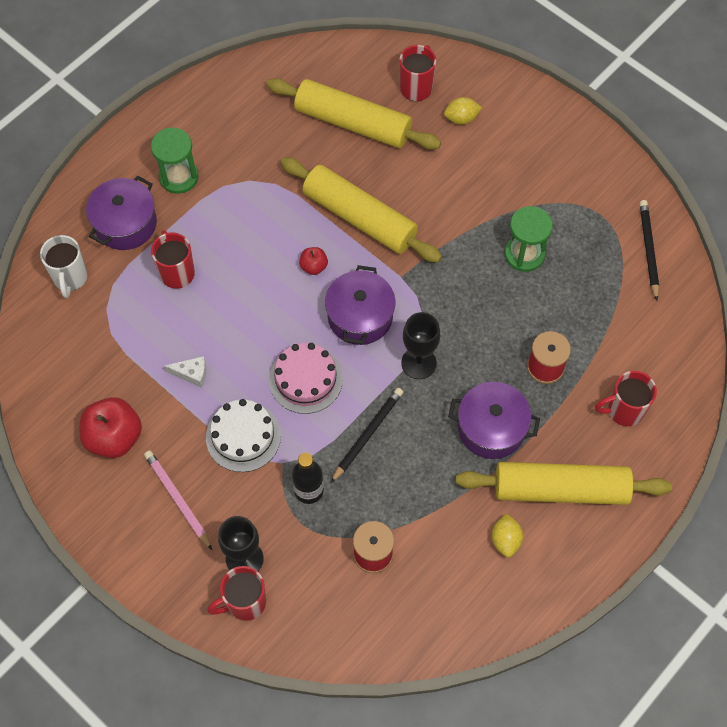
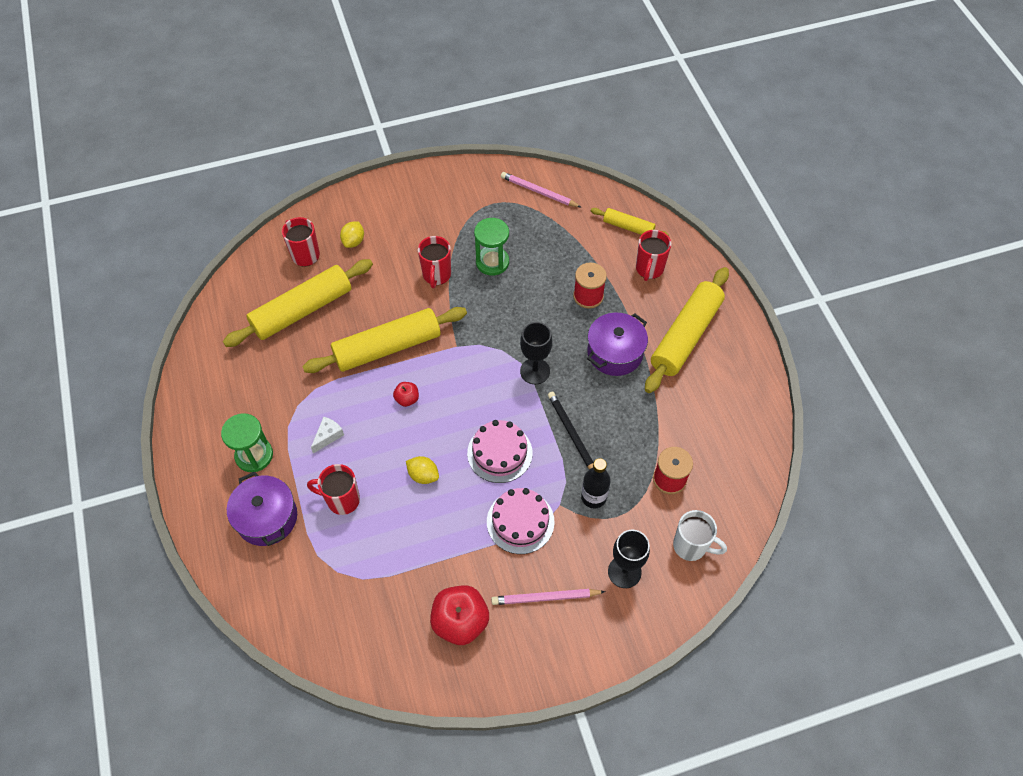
camera: 60 degrees left, 5 degrees down
(70, 278) = (287, 587): white mug -> white mug (691, 546)
(191, 374) = (441, 533): white cheese -> white cheese (328, 436)
(243, 436) = (520, 521): white cake -> pink cake
(245, 602) = (661, 589): red mug -> red mug (436, 275)
(360, 316) = (471, 389): purple pot -> none
(505, 540) = (705, 388): yellow lemon -> yellow lemon (423, 475)
(648, 250) = (539, 192): black pencil -> pink pencil
(666, 362) = (628, 227): none -> yellow rolling pin

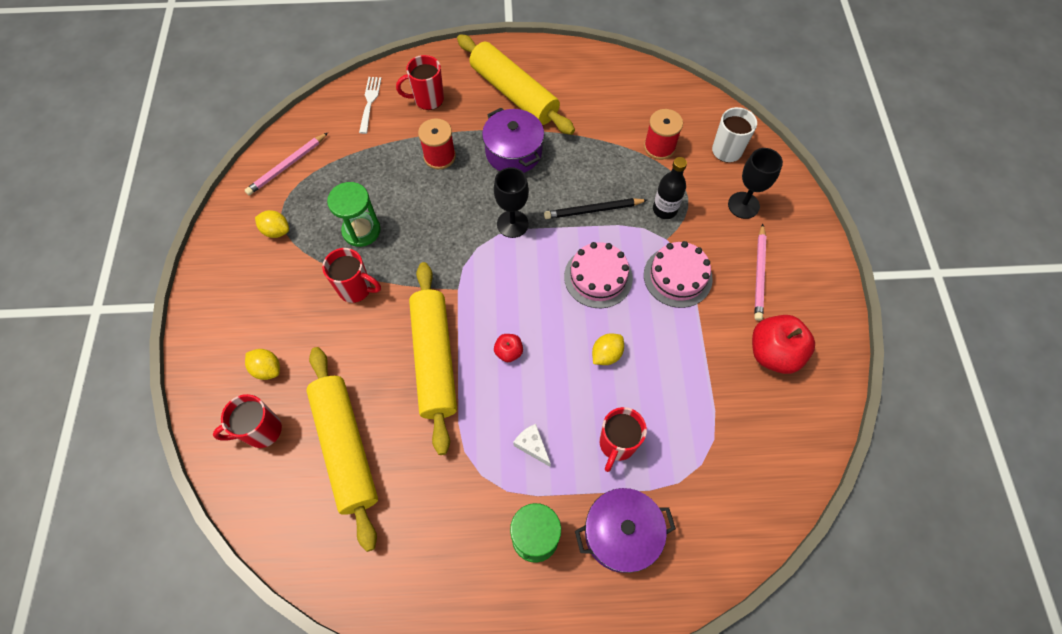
camera: 75 degrees left, 5 degrees up
(474, 206) = (276, 231): none -> yellow lemon
(628, 227) = (370, 102): yellow rolling pin -> white fork
(649, 269) = (428, 99): red mug -> red mug turned 135 degrees clockwise

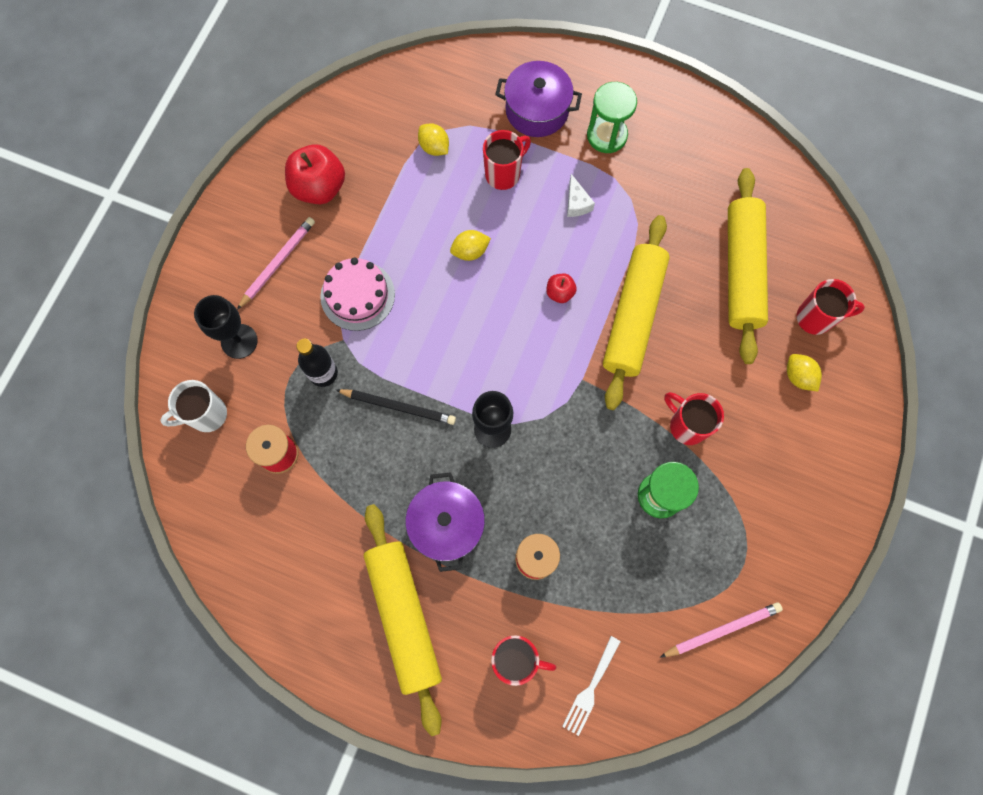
camera: 155 degrees left, 10 degrees up
(276, 231) = (755, 538): yellow lemon -> yellow lemon (434, 147)
(598, 277) = (435, 329): pink cake -> none

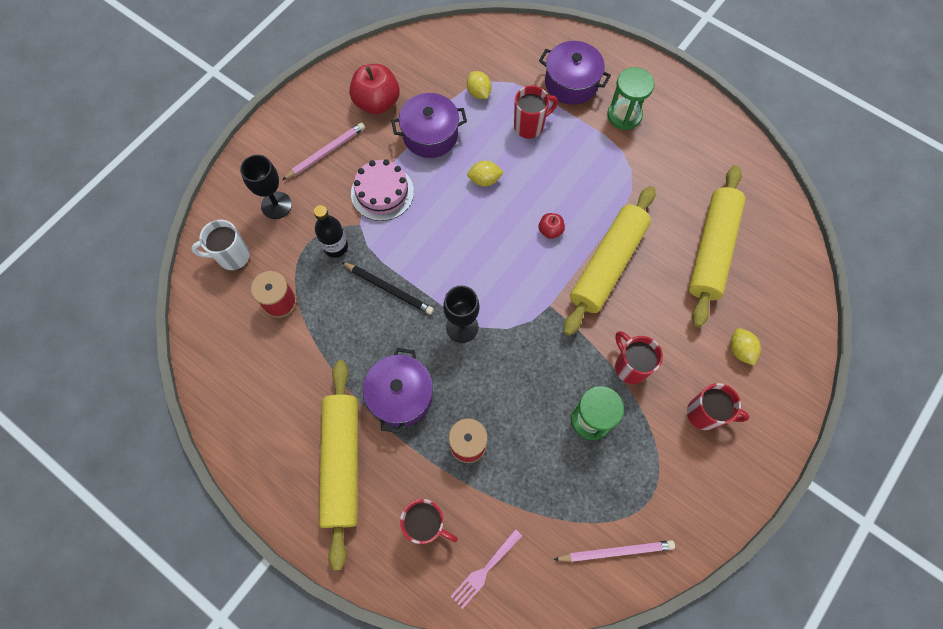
camera: 15 degrees right, 5 degrees down
(393, 212) = (430, 135): none -> purple pot
(576, 203) = (584, 162): white cheese -> none
(590, 688) = (484, 570): white fork -> pink fork
(815, 318) = (767, 305): red mug -> red mug (705, 414)

